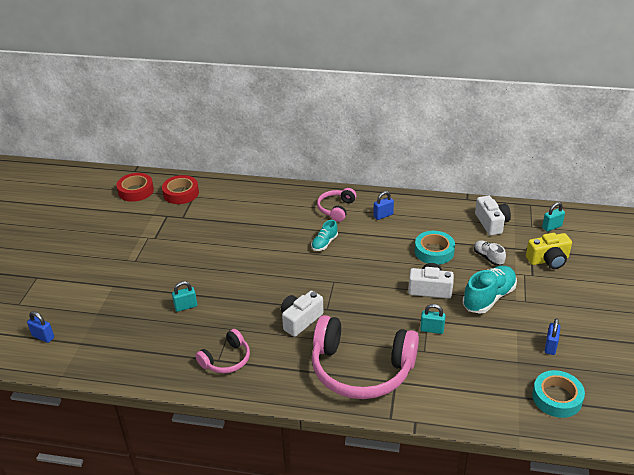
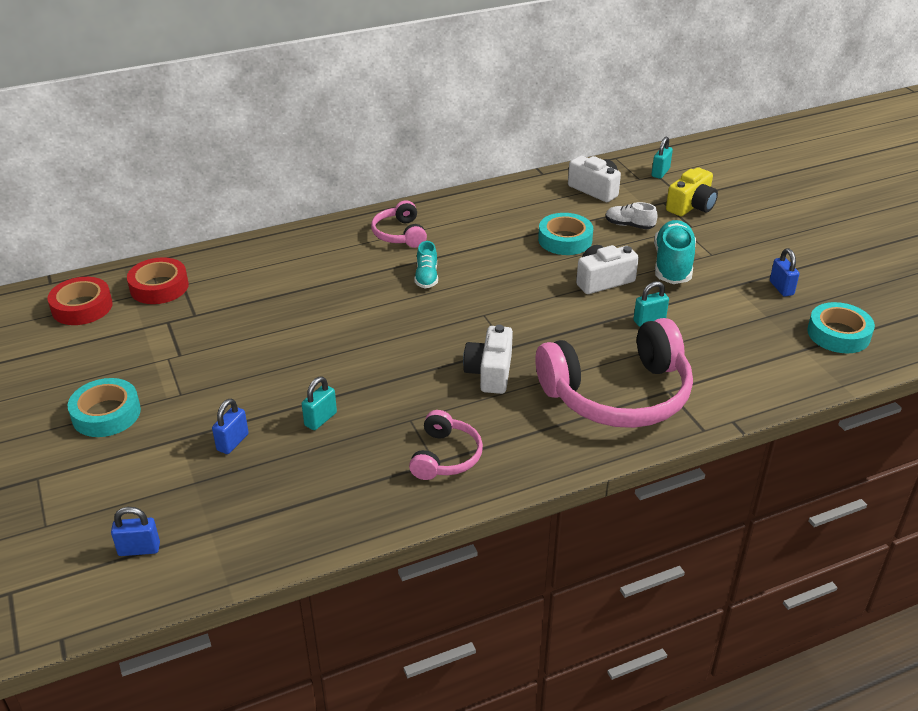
camera: 35 degrees left, 0 degrees up
(93, 256) = (106, 414): none -> turquoise tape
(383, 215) = (465, 222): blue padlock -> blue padlock (232, 442)

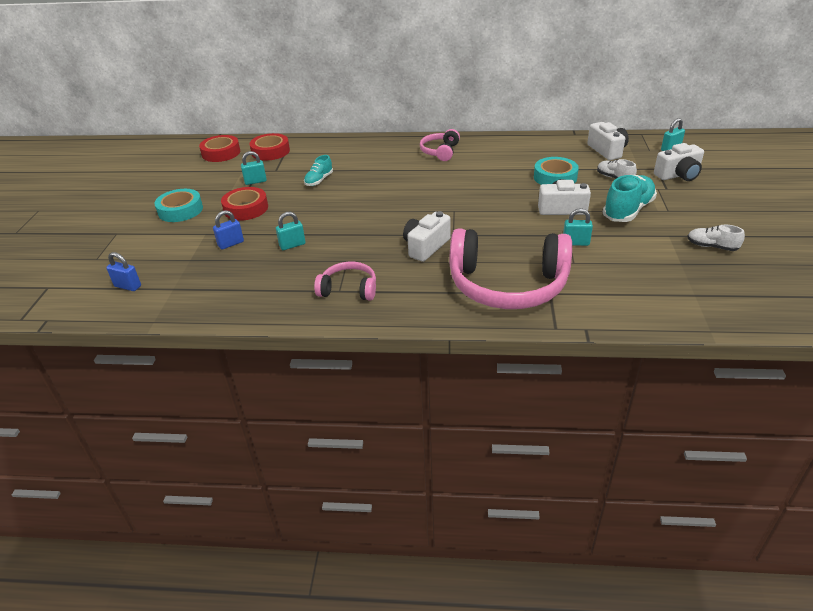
camera: 30 degrees right, 0 degrees up
(180, 340) = (255, 181): none -> turquoise padlock
(205, 385) = (246, 208): none -> red tape
(426, 277) = (435, 180): turquoise shoe -> turquoise shoe (319, 180)
(445, 456) = (349, 289): pink headphones -> pink headphones turned 120 degrees counterclockwise
(691, 206) = (678, 175): yellow camera -> white camera
(781, 288) = (711, 246): blue padlock -> white shoe
(838, 334) = (739, 292): turquoise tape -> none

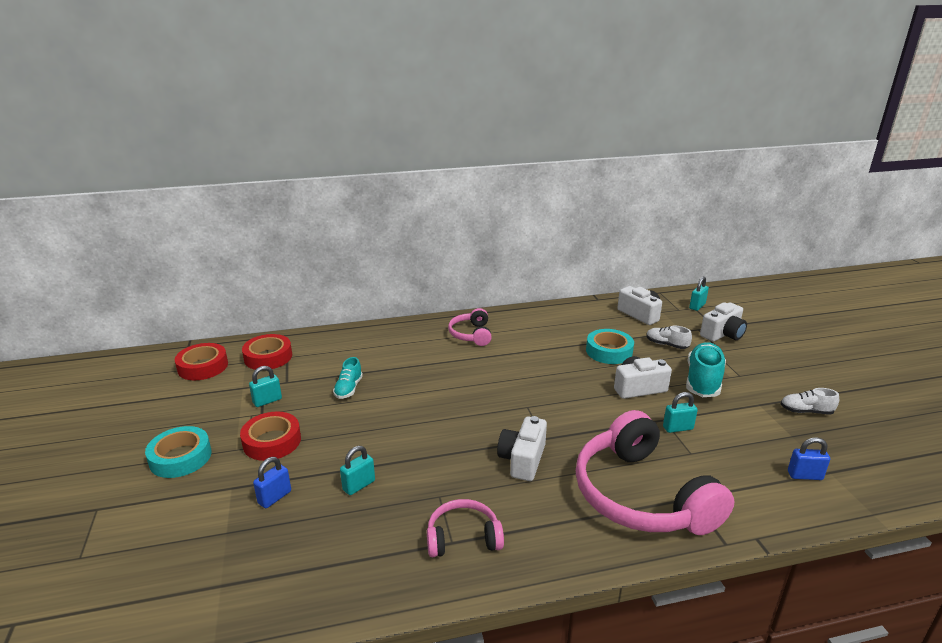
camera: 20 degrees left, 10 degrees down
(128, 286) = (148, 595): blue padlock -> blue padlock (804, 475)
(507, 285) = (641, 495): pink headphones -> pink headphones turned 75 degrees clockwise

